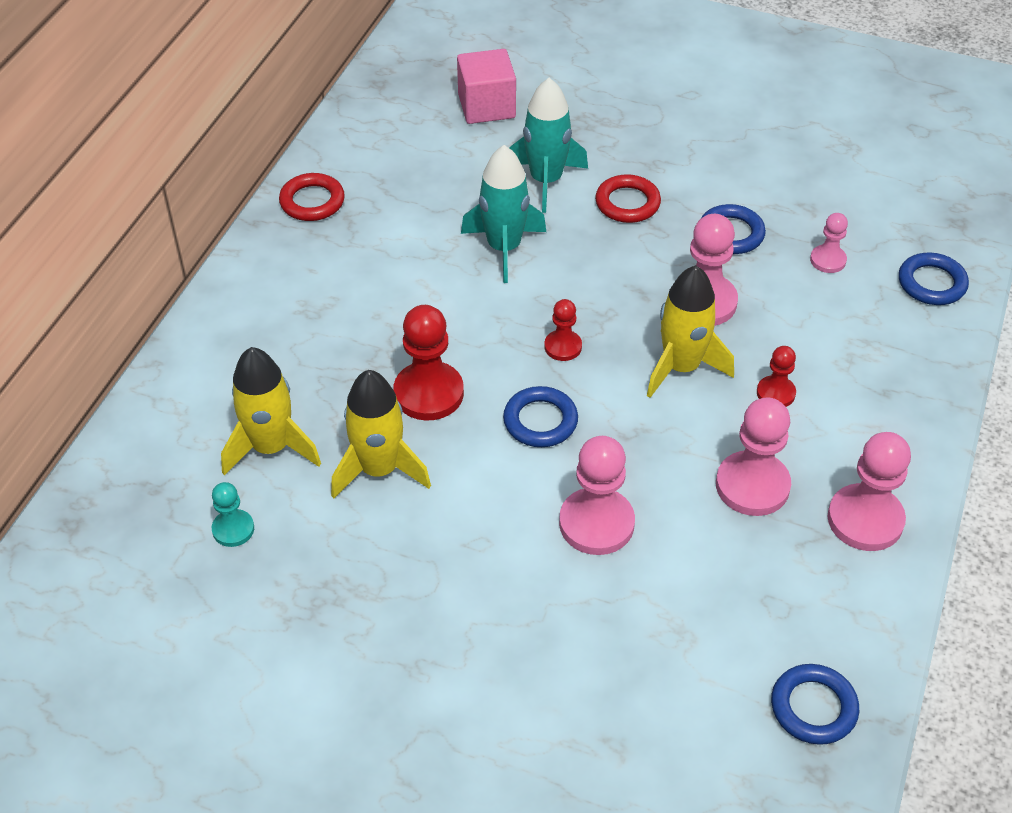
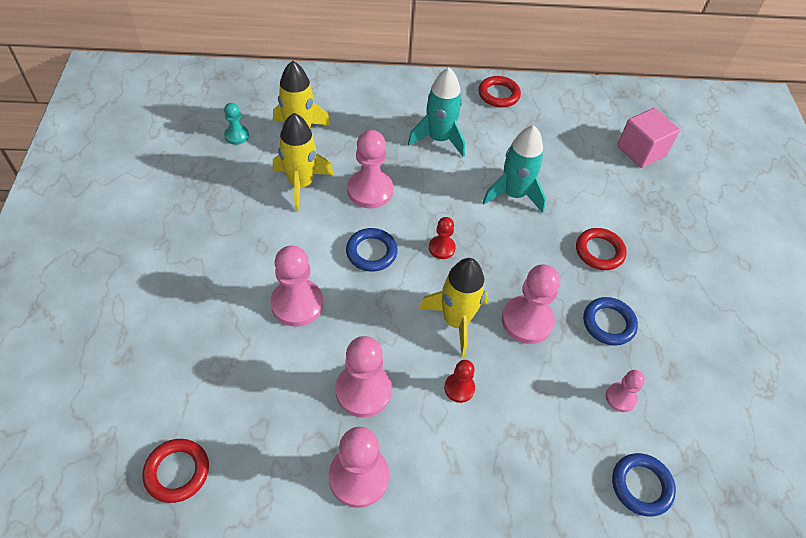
camera: 65 degrees right, 5 degrees up
(428, 393) = (370, 190): red pawn -> pink pawn
(546, 181) = (591, 200): turquoise rocket -> turquoise rocket (439, 139)
(813, 707) = (177, 472): blue ring -> red ring

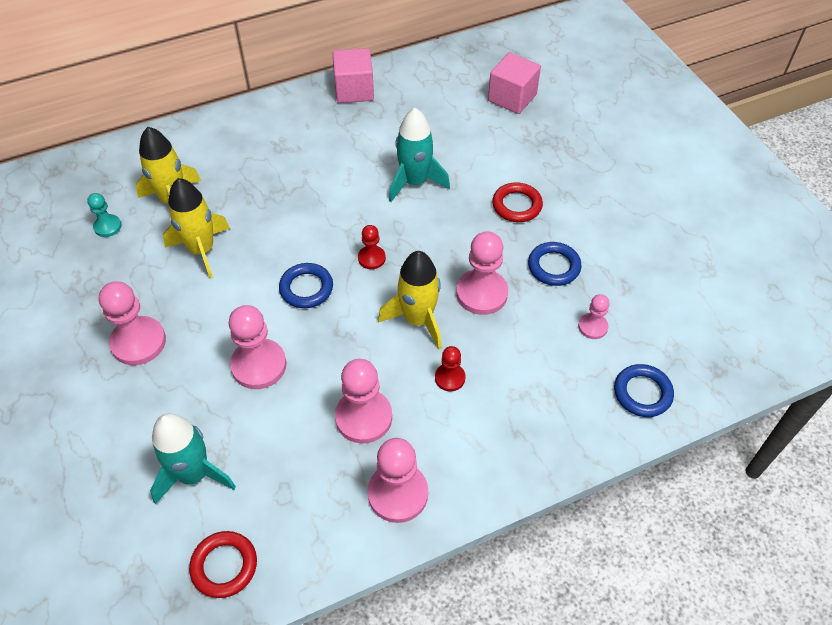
camera: 20 degrees left, 0 degrees up
(370, 190) = (275, 230): pink pawn -> pink pawn (138, 342)
(439, 139) = (317, 155): turquoise rocket -> turquoise rocket (193, 474)
(498, 94) = (354, 90): red ring -> pink cube

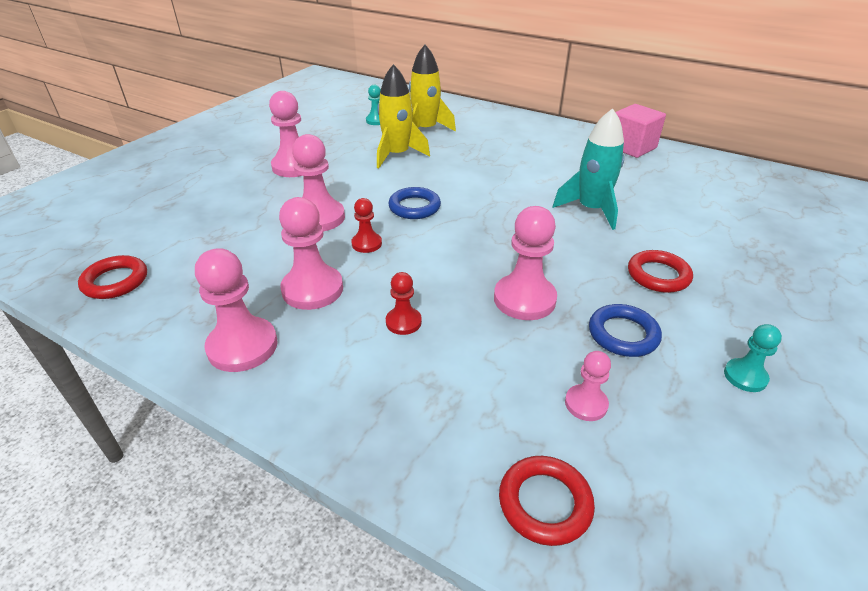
camera: 55 degrees right, 15 degrees down
(193, 474) = (195, 232): turquoise rocket -> none
(371, 258) = (482, 223): red pawn -> red pawn (366, 244)
(418, 320) = (448, 274): yellow rocket -> none
(512, 98) = (773, 218): pink cube -> none
(625, 238) = (745, 376): none -> turquoise pawn
(642, 393) = (545, 503): blue ring -> red ring

